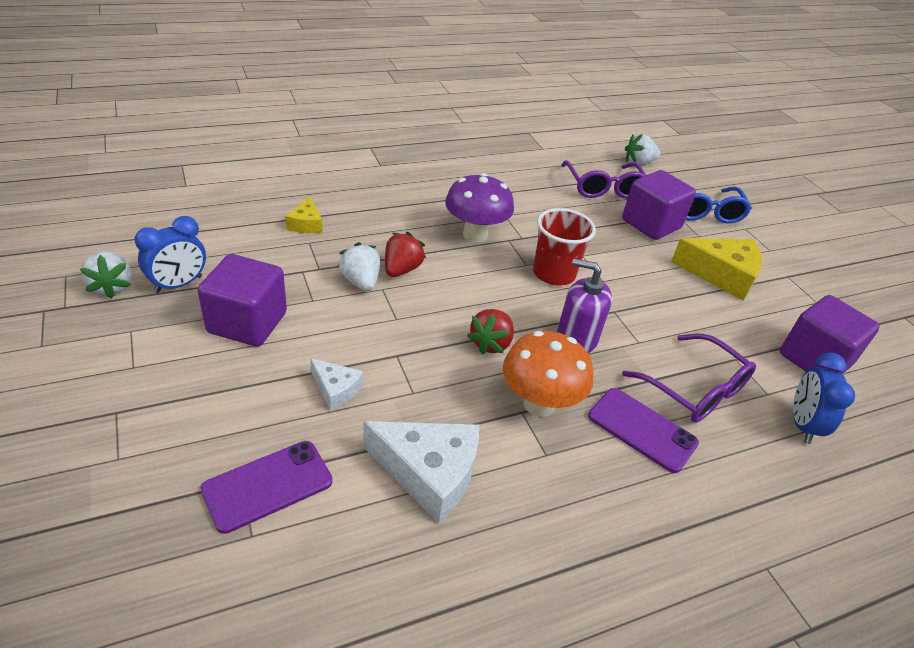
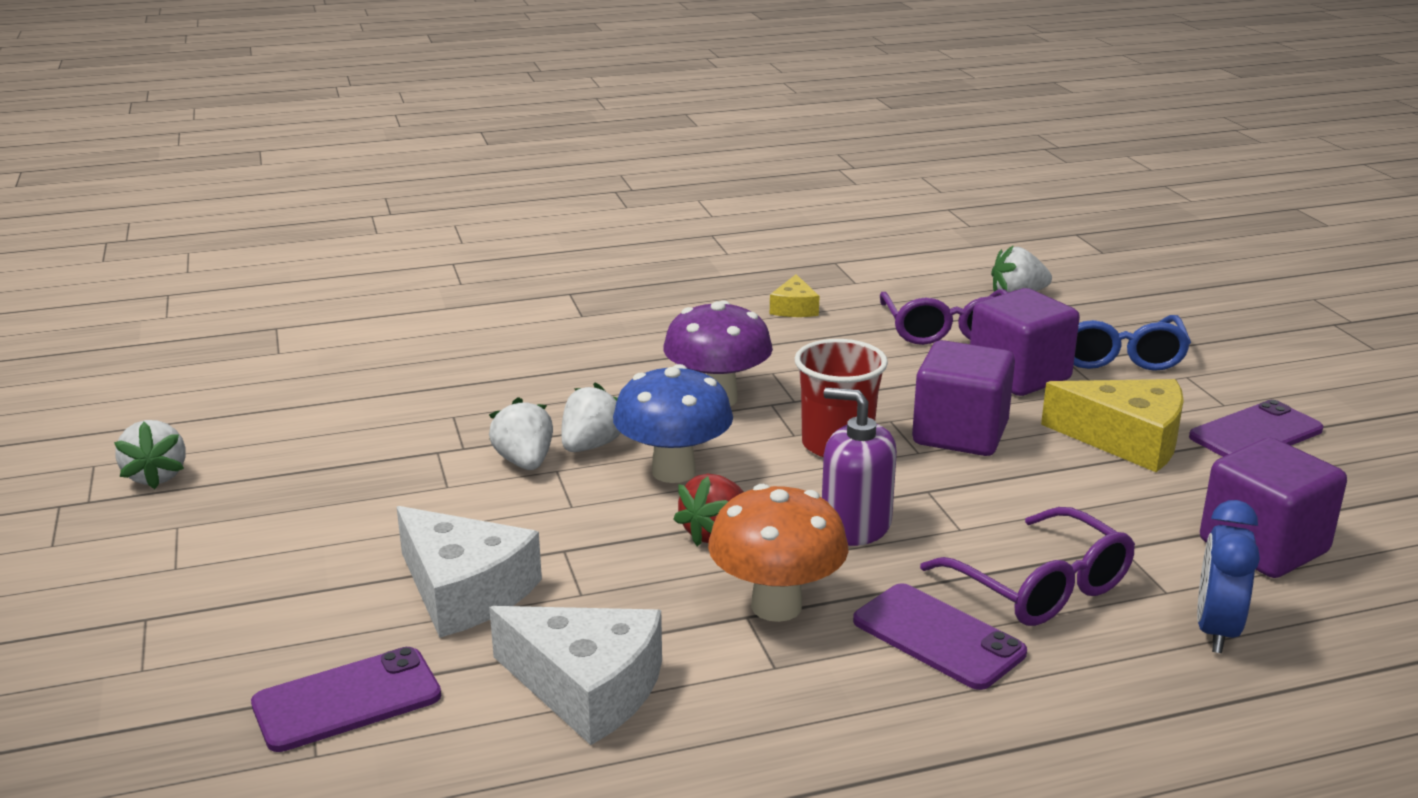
camera: 10 degrees right, 15 degrees down
(178, 284) = (252, 471): blue clock -> none
(247, 323) = (346, 514): purple cube -> purple cube (960, 434)
(306, 224) = (453, 393): yellow cheese -> yellow cheese (794, 308)
(336, 389) = (464, 591): white cheese -> white cheese, size x1.89
(401, 269) = (591, 446): red strawberry -> white strawberry
(457, 292) = (673, 471): none -> blue mushroom
(792, 272) = (1255, 433): none -> purple phone

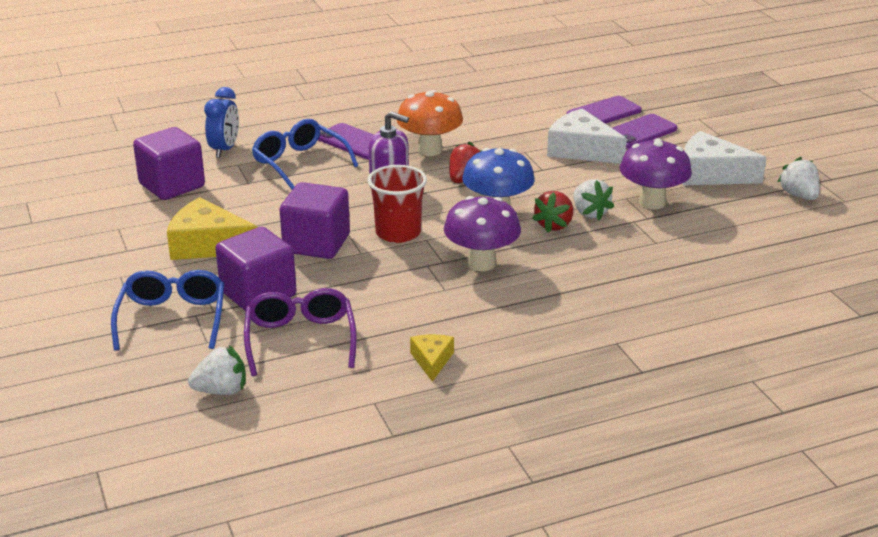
camera: 175 degrees right, 5 degrees up
(411, 475) = (652, 202): none -> purple mushroom
(587, 687) = (507, 120): white cheese -> white cheese (711, 174)
(591, 446) = (554, 225): white strawberry -> red strawberry
(1039, 586) = (300, 163): purple glasses -> blue glasses
(1255, 433) = (118, 253): purple phone -> purple phone (639, 132)

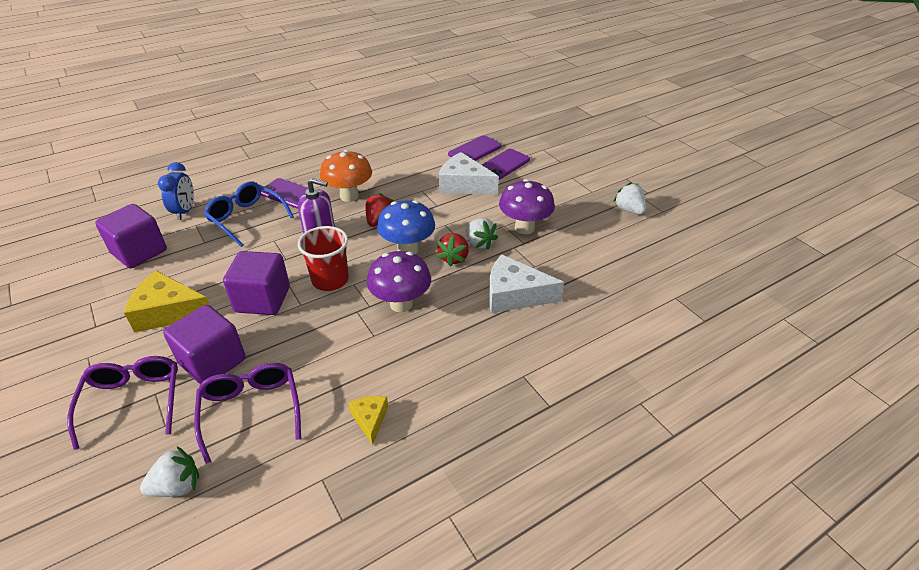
camera: 10 degrees left, 10 degrees up
(172, 319) = (133, 402): blue glasses -> purple glasses
(711, 174) = (562, 197): white cheese -> white cheese (514, 295)

